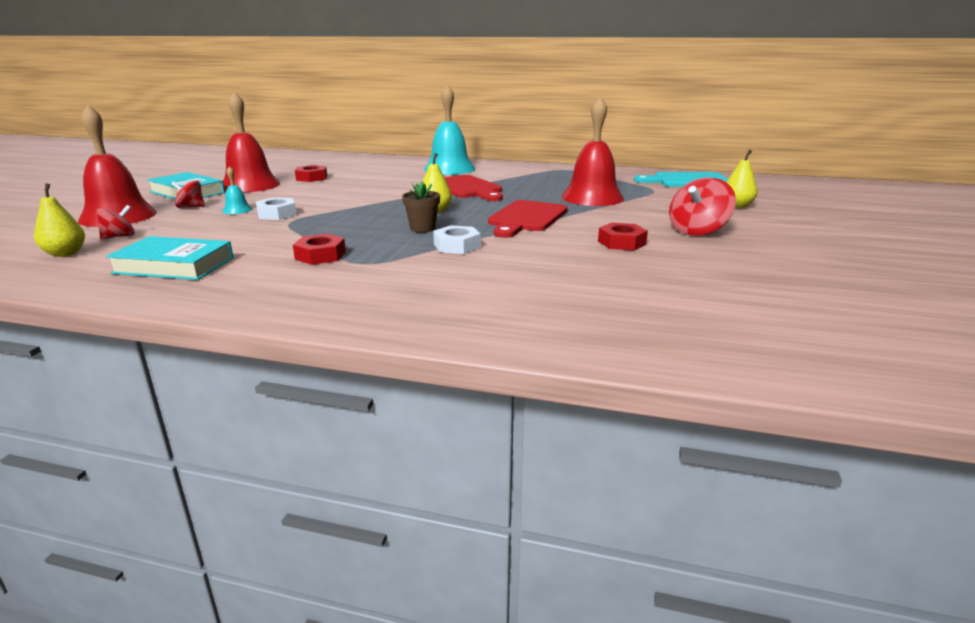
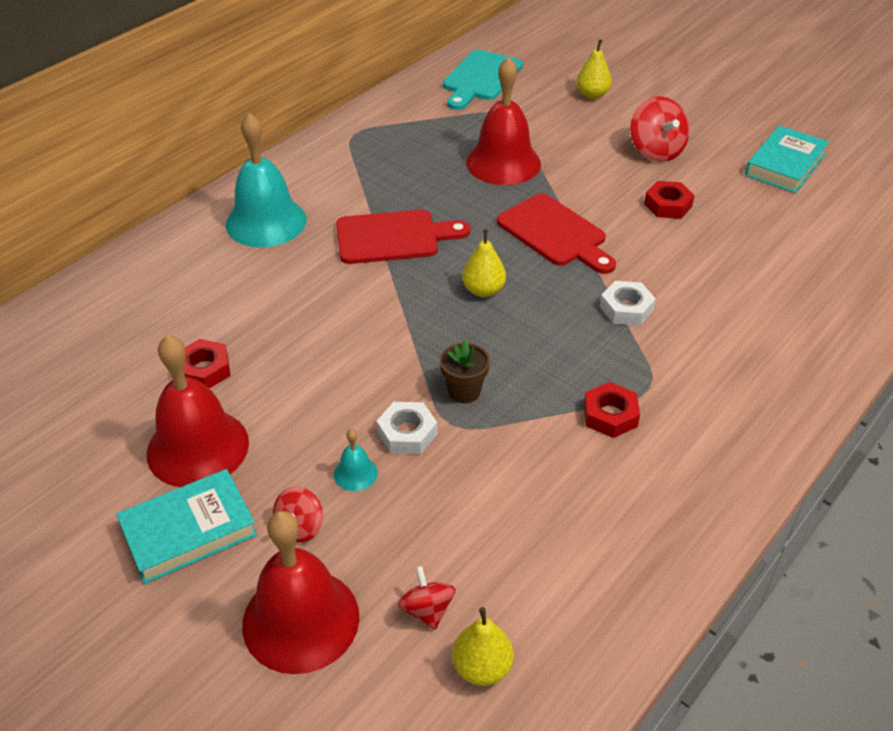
camera: 65 degrees left, 20 degrees up
(174, 265) = (588, 545): turquoise book -> turquoise book (785, 165)
(422, 228) = (551, 317): brown flower pot -> brown flower pot (464, 391)

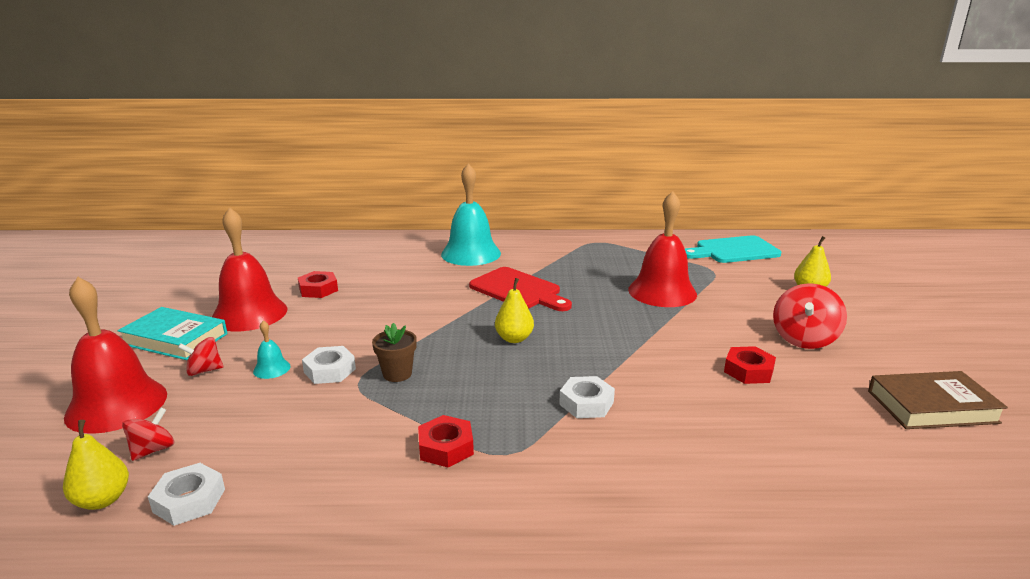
camera: 50 degrees right, 20 degrees down
(539, 604) = (189, 500): none -> white nut
(555, 233) = (622, 339): red cutting board -> none
(785, 165) = (931, 406): turquoise book -> brown book

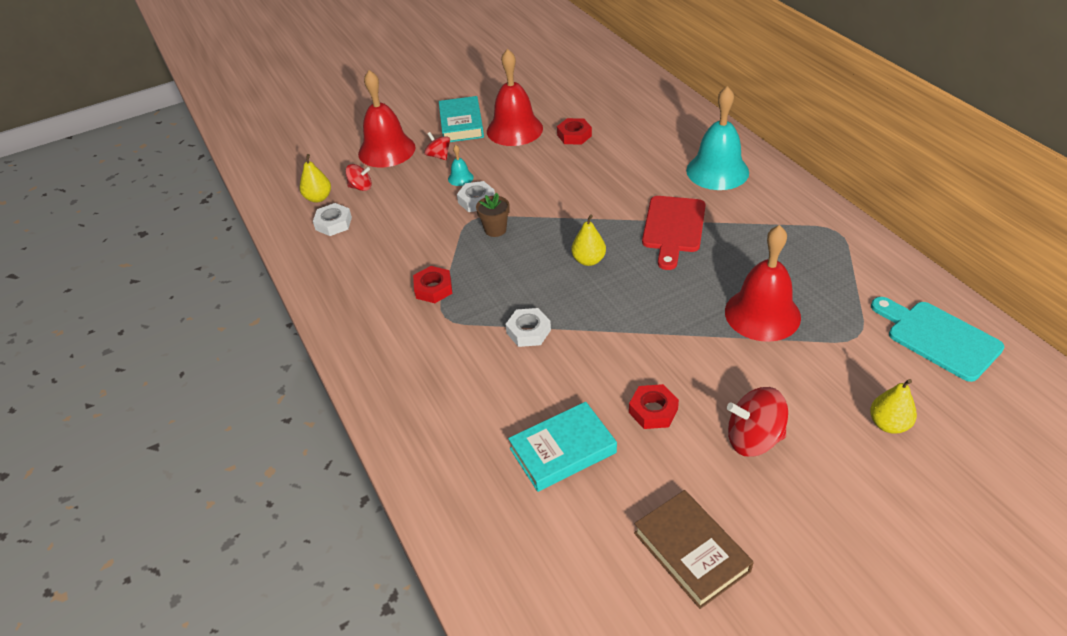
camera: 65 degrees right, 20 degrees up
(780, 436) = (563, 451): none -> turquoise book

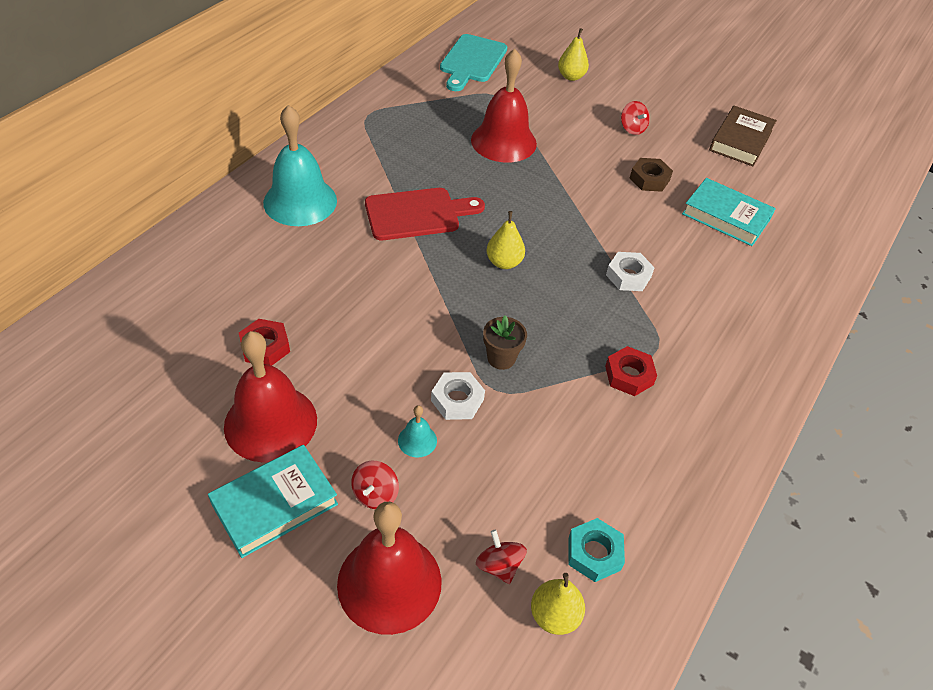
camera: 125 degrees left, 5 degrees up
(333, 223) = (594, 553): white nut -> turquoise nut
(653, 411) = (649, 179): red nut -> brown nut
(753, 439) = (632, 128): red spinning top -> red spinning top, size x0.59

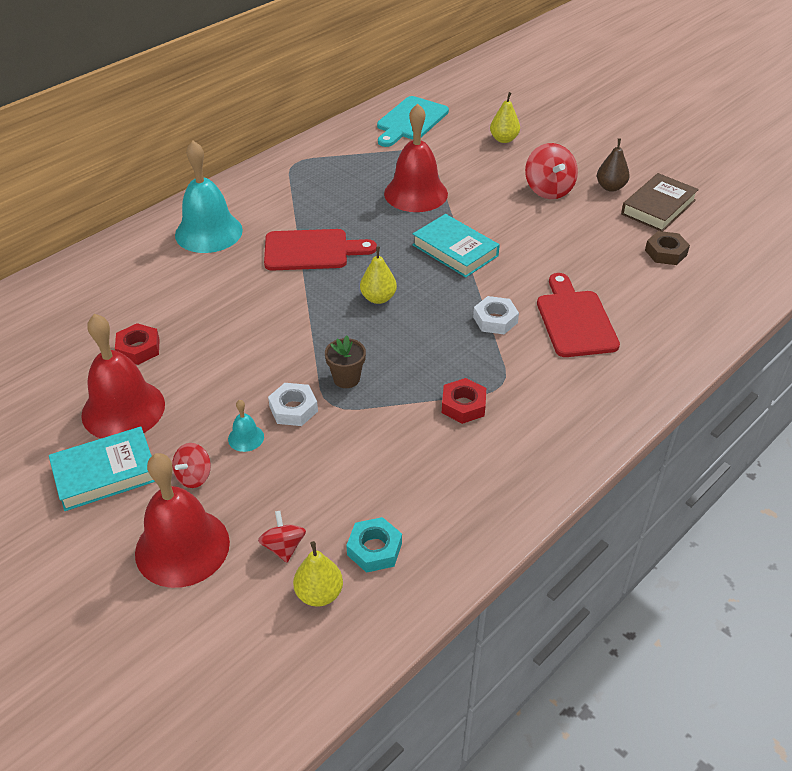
camera: 15 degrees right, 5 degrees down
(632, 128) = (548, 189): red spinning top -> red spinning top, size x1.68
(649, 179) = (549, 236): brown nut -> brown nut (665, 252)
(689, 122) = (610, 187): none -> brown pear
(704, 269) = (575, 320): none -> red cutting board
(726, 216) = (615, 275): turquoise book -> turquoise book (455, 250)

